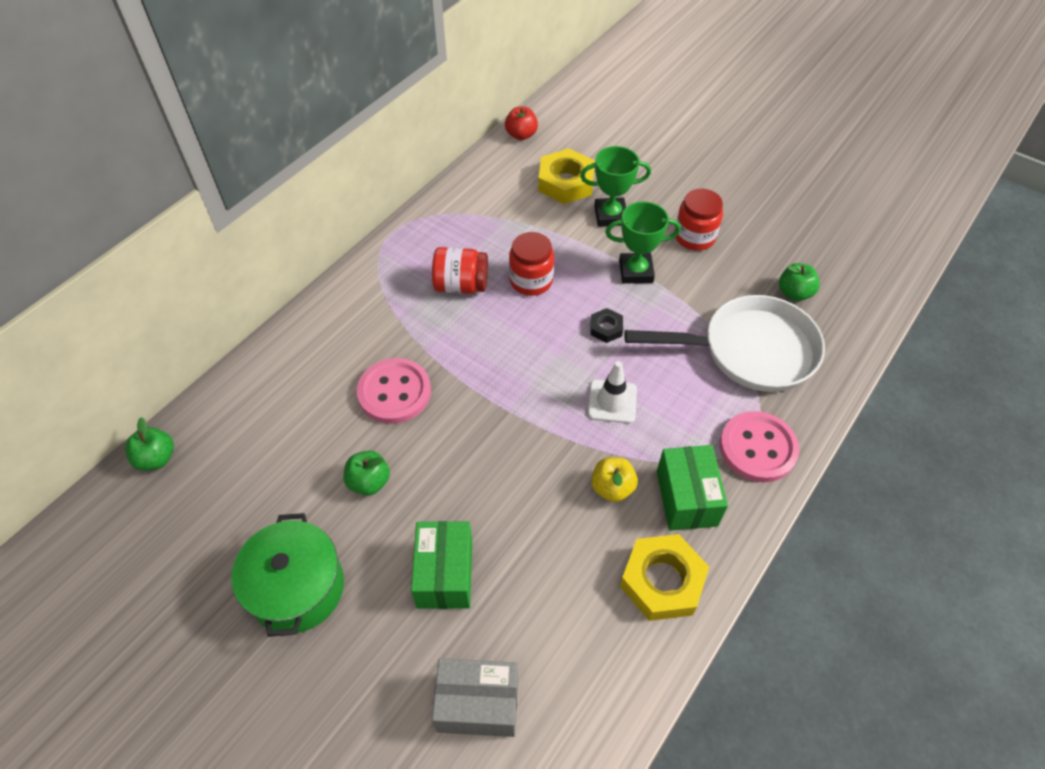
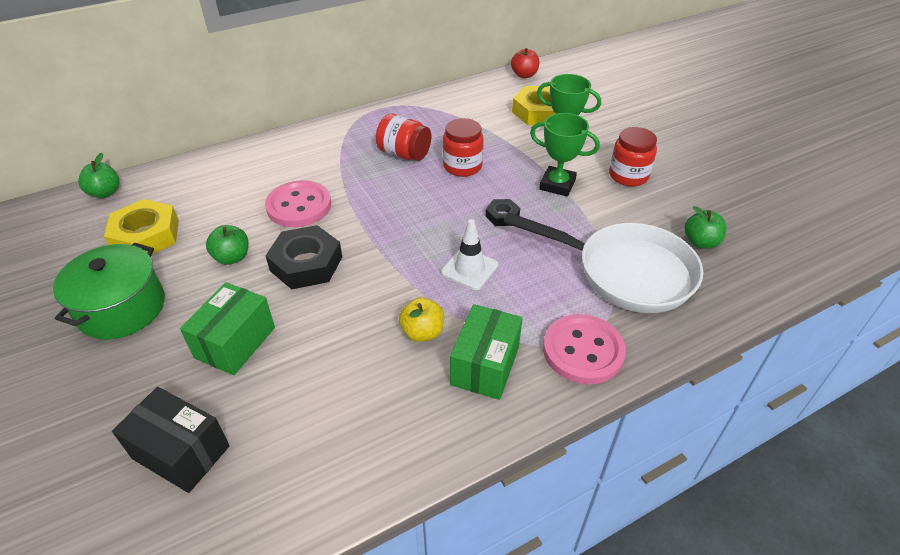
camera: 25 degrees right, 10 degrees down
(451, 458) = (306, 263): none -> black nut
(478, 704) = (181, 452): grey box -> black box
(662, 581) = (414, 424): yellow nut -> yellow nut (146, 235)

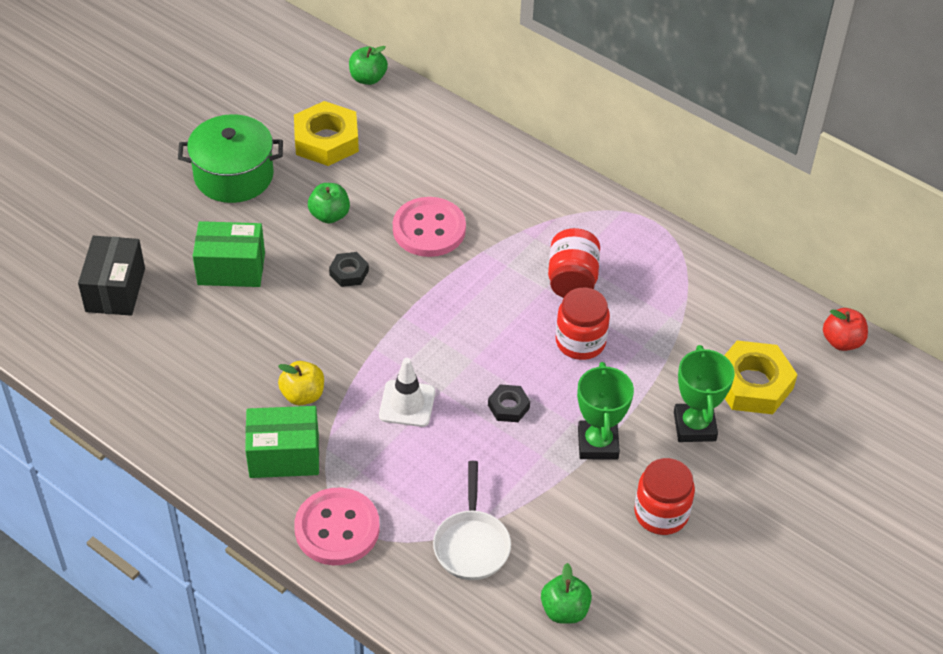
camera: 65 degrees right, 5 degrees up
(306, 263) = (349, 273): black nut -> black nut, size x0.51
(626, 272) = (471, 544): white pan -> white pan, size x0.56

